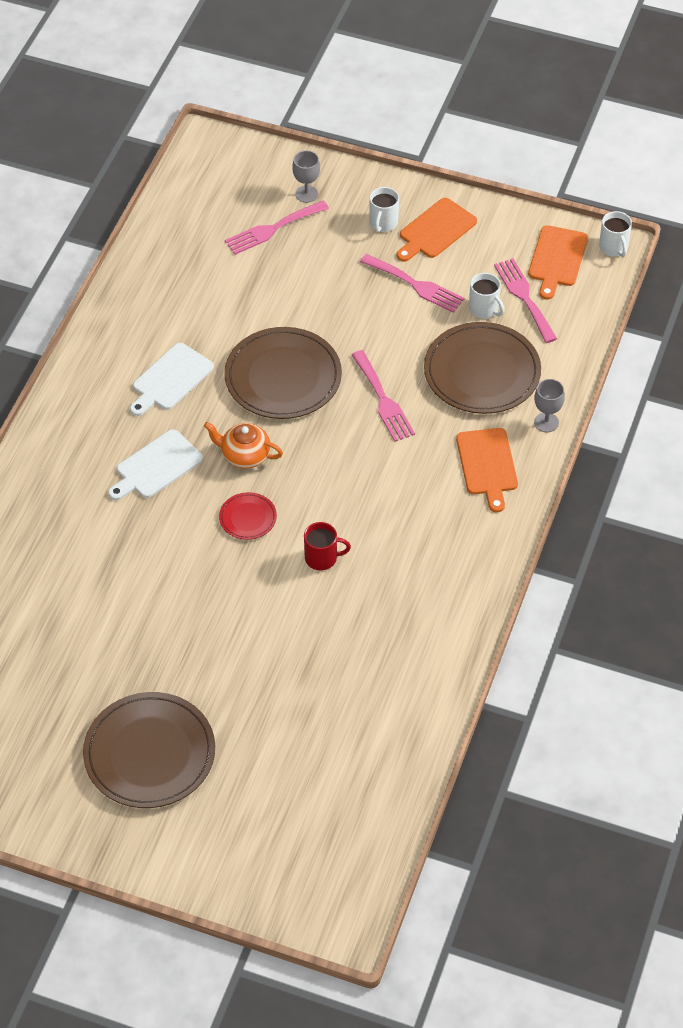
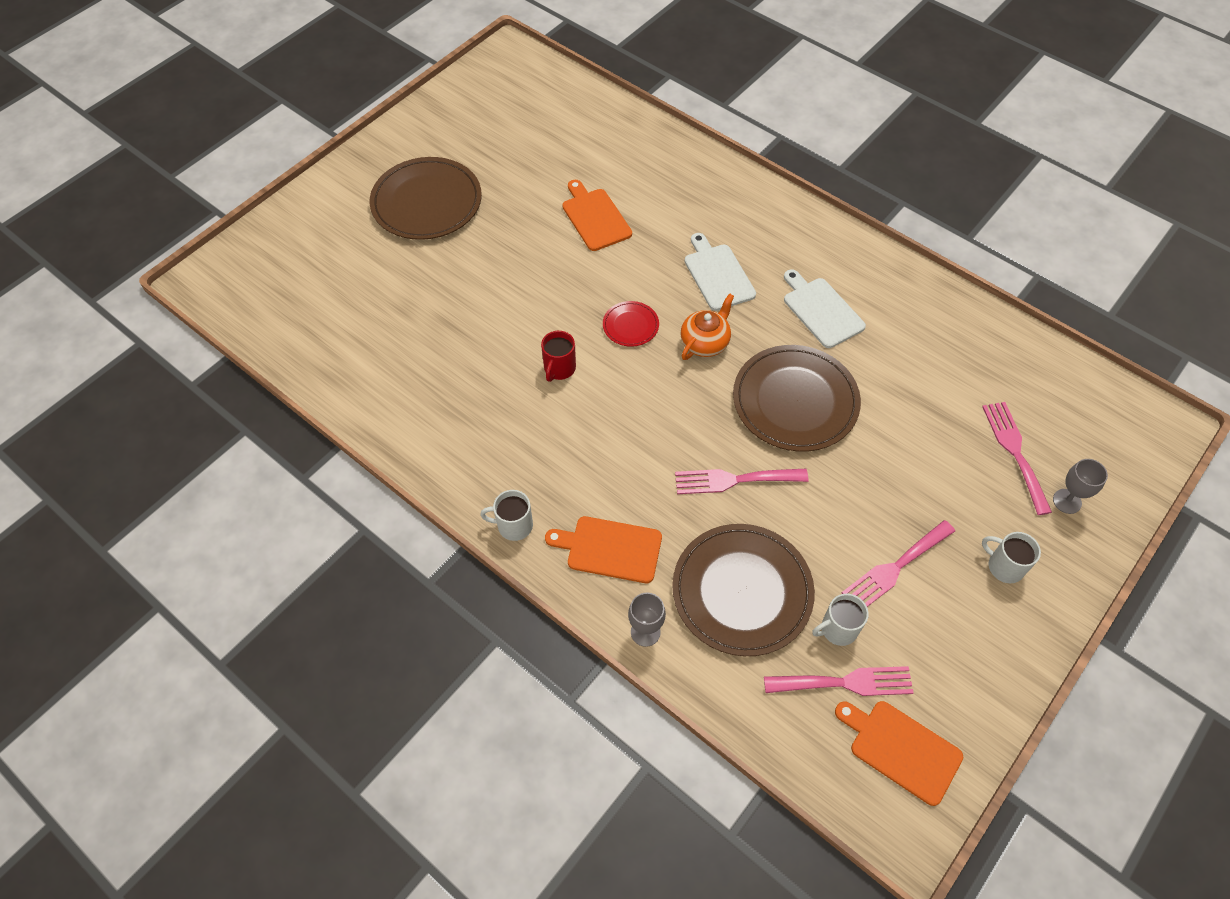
camera: 110 degrees right, 5 degrees up
(435, 230) = (981, 620): orange cutting board -> orange cutting board (595, 217)
(613, 247) = (906, 834): white mug -> white mug (513, 525)

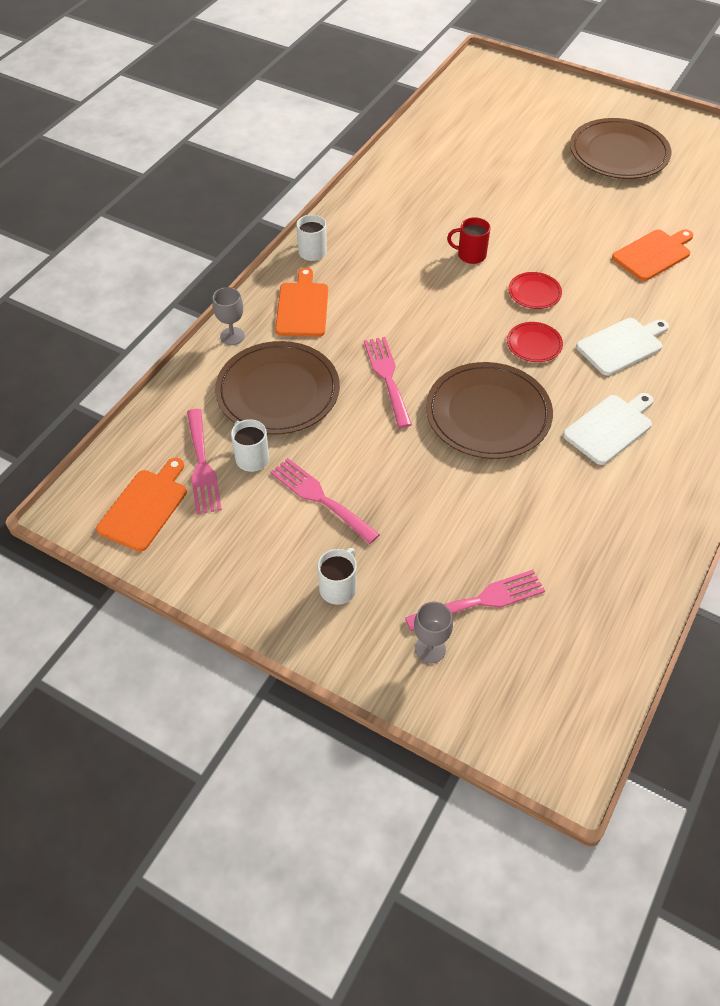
camera: 80 degrees right, 5 degrees down
(705, 342) = (534, 344): orange teapot -> red plate

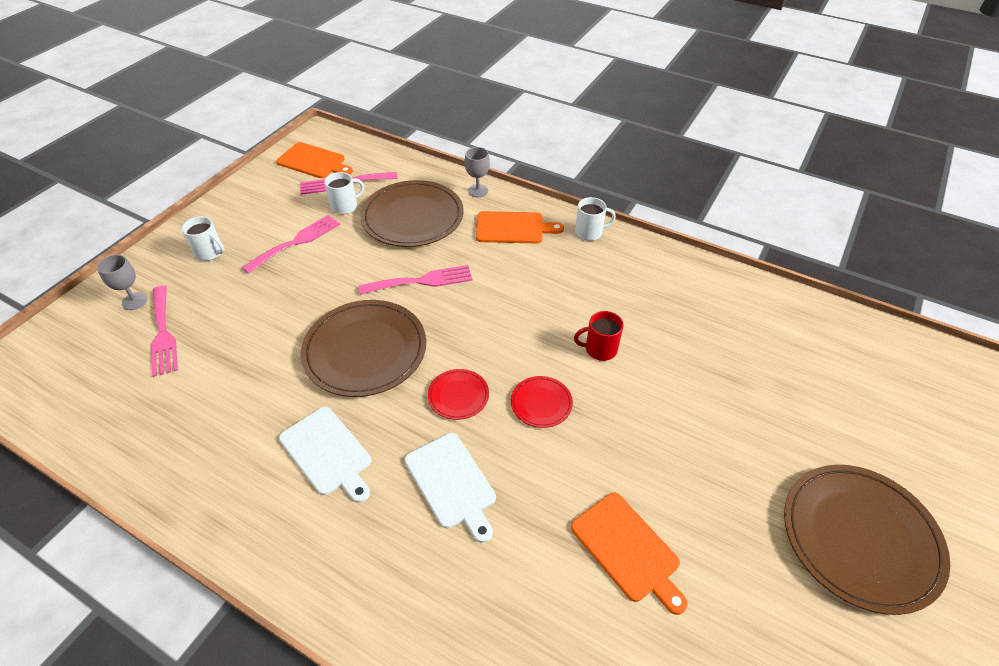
camera: 90 degrees right, 5 degrees down
(470, 255) = (599, 349): red mug -> red mug turned 105 degrees counterclockwise

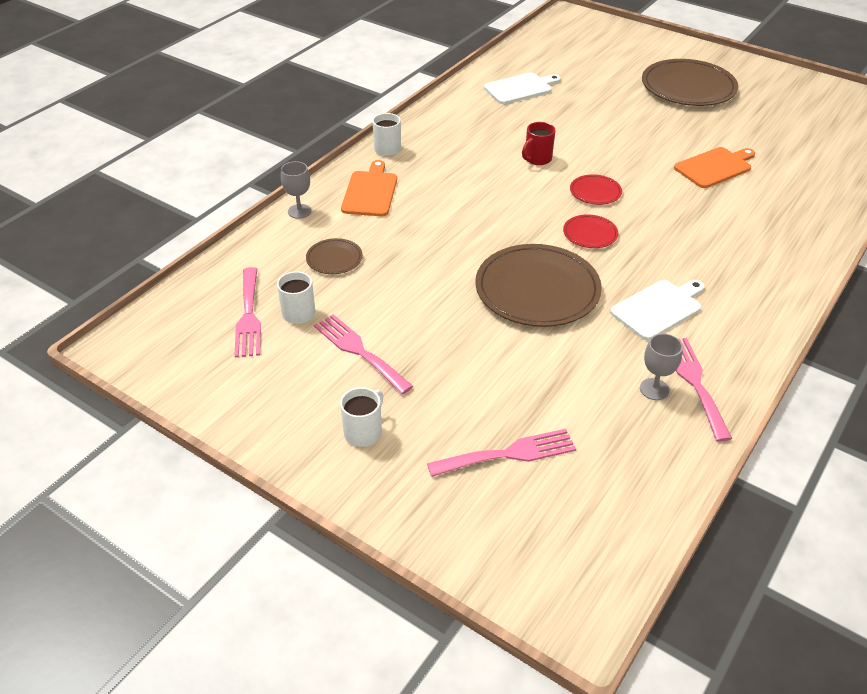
camera: 85 degrees left, 5 degrees down
(134, 301) = (449, 495): grey goblet -> grey goblet (654, 389)
(313, 161) = (186, 348): orange cutting board -> none
(412, 217) = (334, 258): brown plate -> brown plate, size x0.47
(422, 281) = (442, 253): pink fork -> pink fork (694, 382)
(452, 483) = (677, 239): white cutting board -> white cutting board (520, 88)
(599, 349) = (537, 159): red mug -> red mug turned 45 degrees clockwise

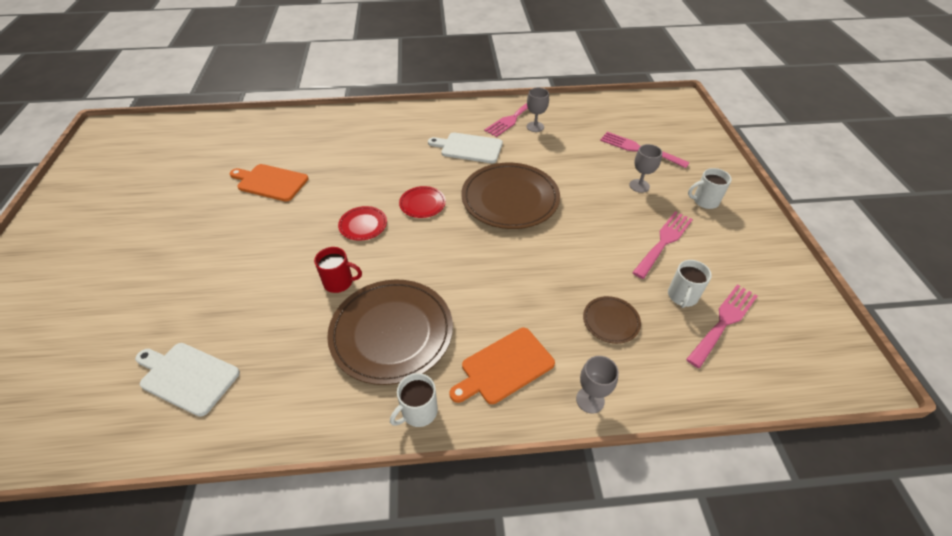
camera: 130 degrees left, 5 degrees up
(359, 351) = (664, 241): pink fork -> pink fork turned 150 degrees counterclockwise
(448, 398) = (639, 186): none -> grey goblet
(688, 87) = (114, 247): brown plate -> brown plate (391, 332)

